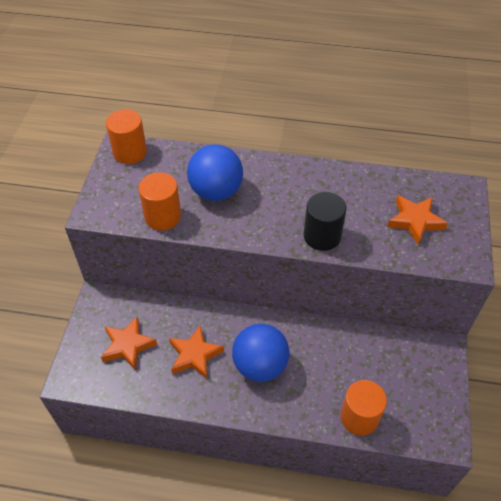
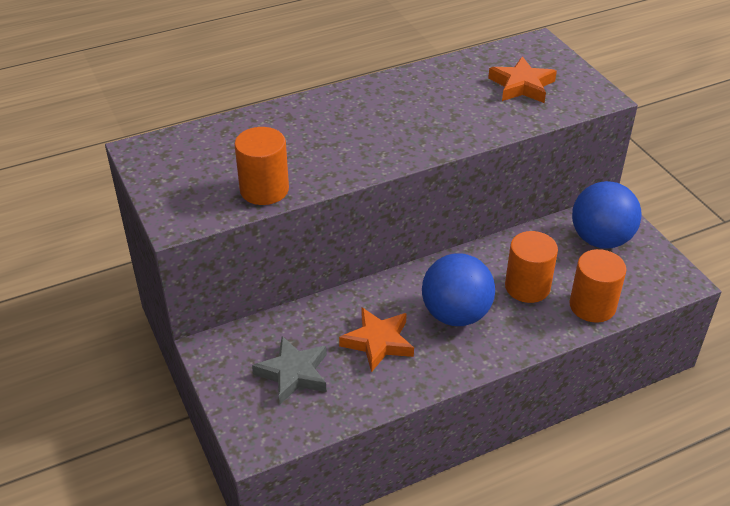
camera: 35 degrees left, 10 degrees down
(128, 345) = (293, 373): orange star -> grey star
(130, 152) = (158, 150): orange cylinder -> orange cylinder (527, 287)
(216, 191) = (299, 143): blue ball -> blue ball (600, 239)
(322, 236) = (450, 134): black cylinder -> none

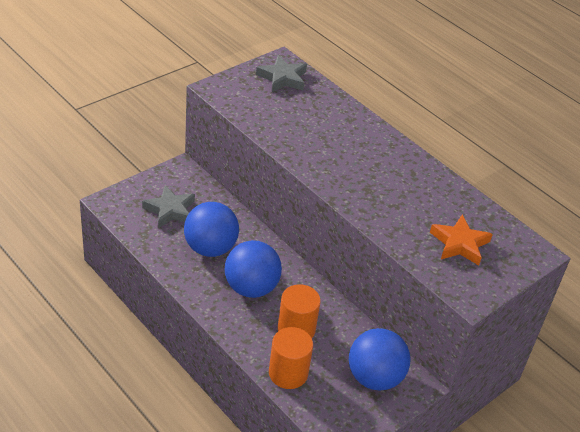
camera: 70 degrees right, 0 degrees up
(181, 156) = (282, 78): none -> grey star
(264, 190) = (261, 119): orange cylinder -> none
(378, 342) = (210, 248): orange star -> blue ball

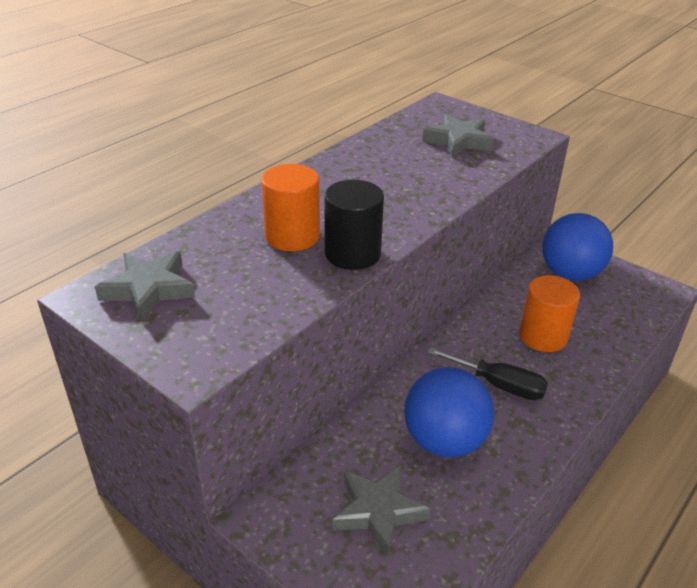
camera: 95 degrees left, 5 degrees down
(251, 288) = (499, 385): blue ball -> black screwdriver
(288, 373) = (612, 336): orange cylinder -> orange cylinder (292, 236)
(301, 154) = (352, 254): none -> black cylinder
(459, 244) = (458, 141): orange star -> grey star

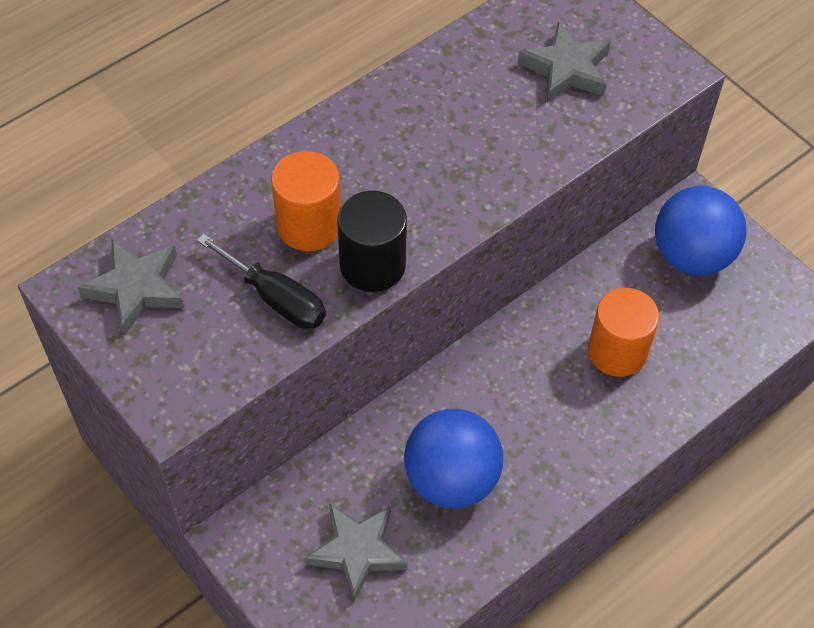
camera: 10 degrees right, 20 degrees up
(499, 385) = (538, 414): black screwdriver -> black screwdriver (276, 298)

